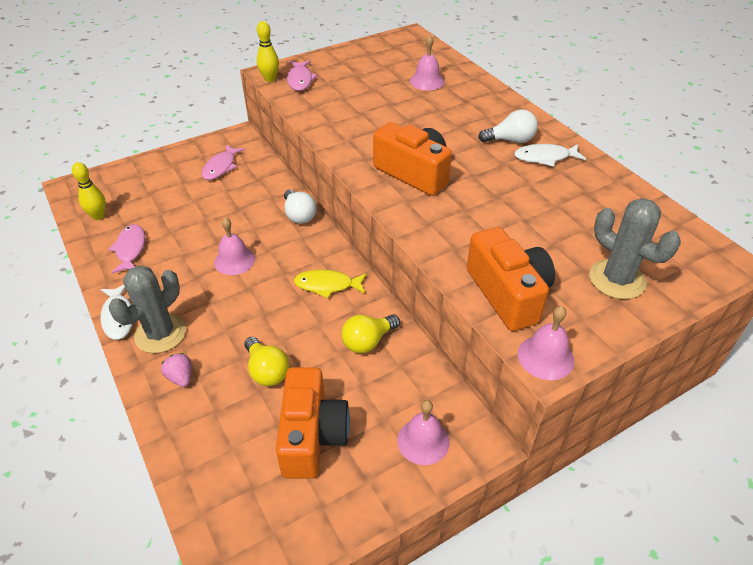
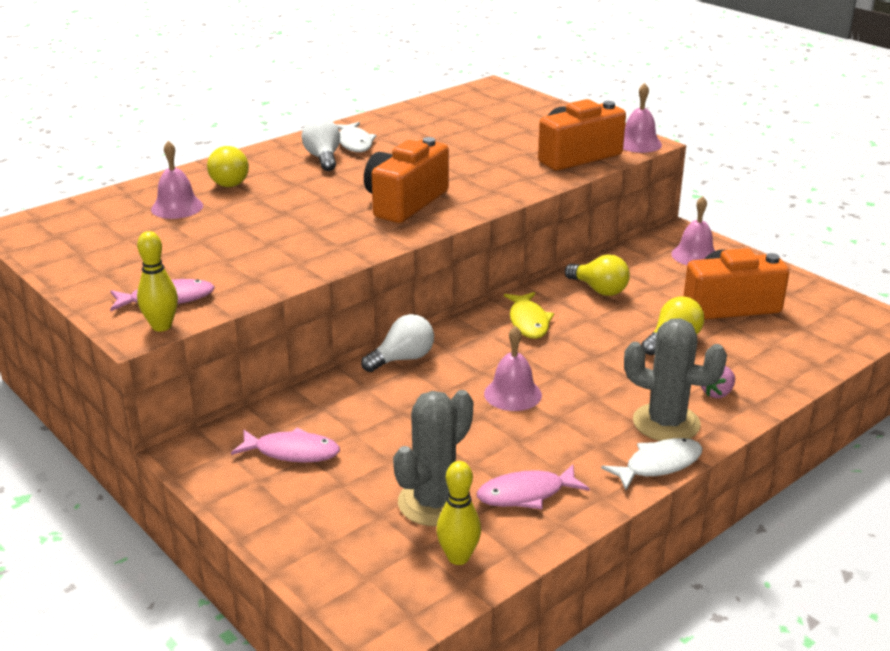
camera: 100 degrees left, 15 degrees down
(468, 99) = (228, 181): none -> yellow light bulb
(617, 279) = (533, 120): grey cactus -> grey cactus (434, 503)

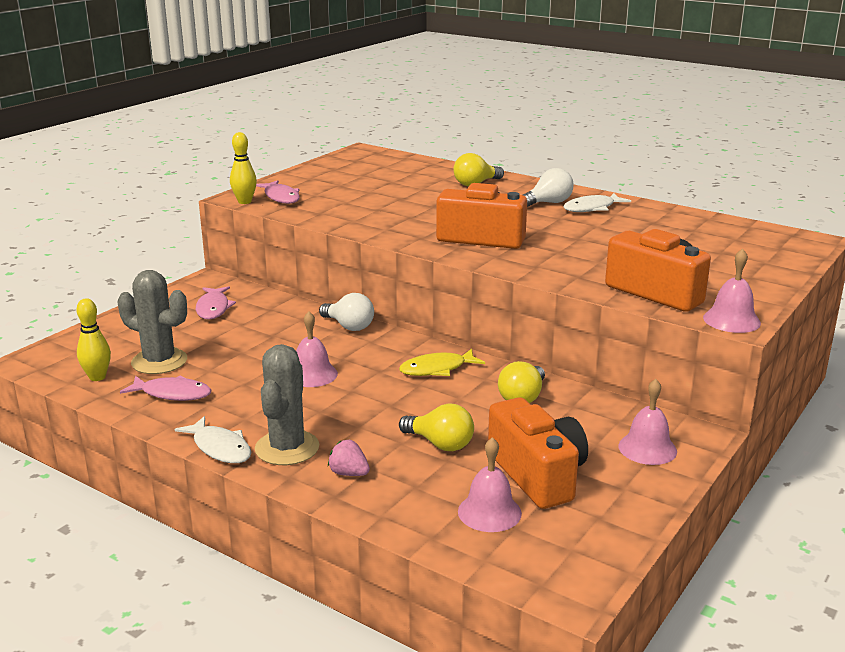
camera: 75 degrees right, 5 degrees down
(177, 207) = (419, 178): pink bell -> pink bell (489, 512)
(526, 494) = (172, 394): pink fish -> pink fish turned 135 degrees clockwise

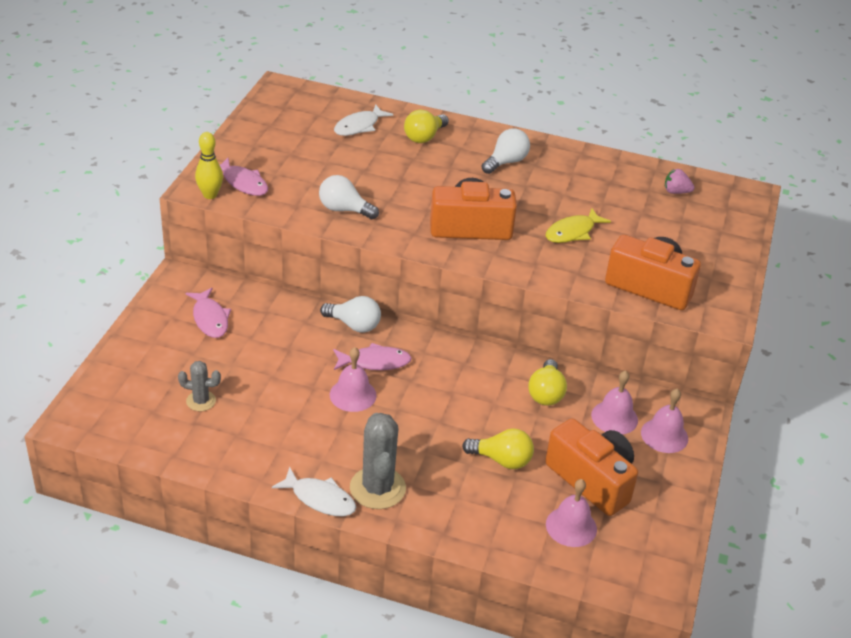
camera: 20 degrees left, 15 degrees up
(97, 377) = (154, 431): yellow bowling pin -> none
(159, 361) = (201, 401): grey cactus -> grey cactus, size x0.55
(172, 394) = (238, 441): pink fish -> pink fish (374, 362)
(349, 473) = (443, 507): pink strawberry -> pink strawberry (676, 192)
(363, 219) = (344, 210): none -> white light bulb
(437, 369) = (459, 370): yellow fish -> yellow fish (572, 232)
(592, 208) = (549, 166): white fish -> white fish (359, 126)
(731, 320) = (719, 315): pink bell -> pink bell (614, 417)

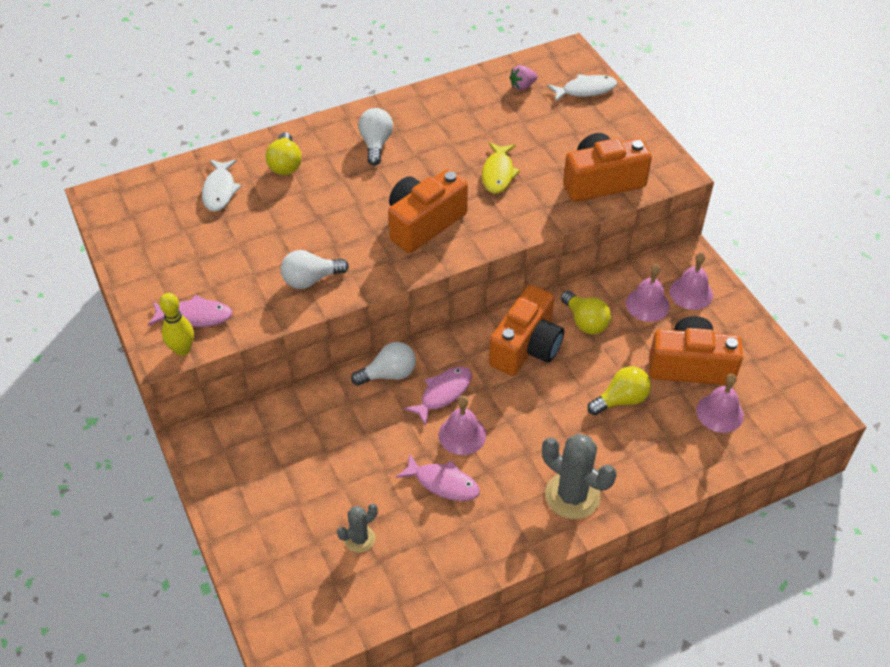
camera: 40 degrees left, 10 degrees up
(210, 319) = (271, 461): pink fish -> pink fish (443, 483)
(320, 498) = (546, 540): white fish -> white fish (585, 90)
(476, 377) = (526, 347): none -> orange camera

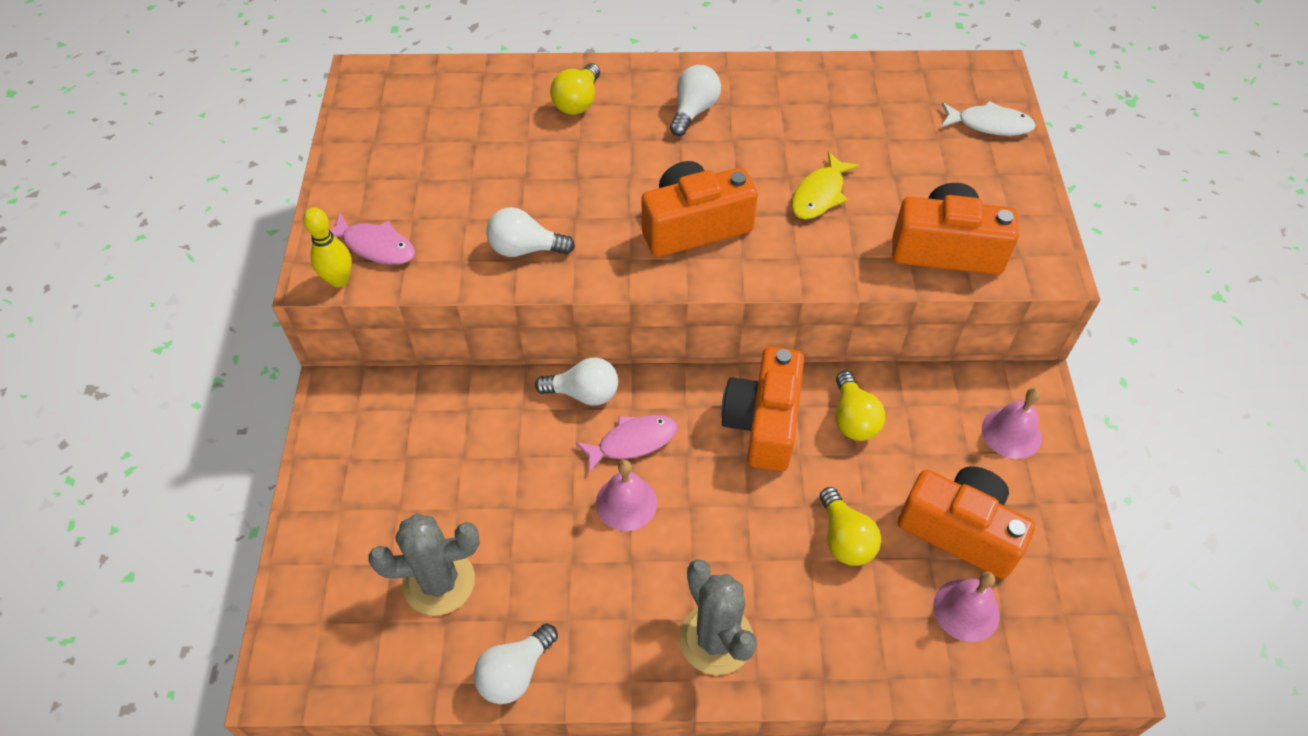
camera: 25 degrees right, 5 degrees up
(220, 190) = (489, 109): white fish -> none
(359, 539) = (439, 582): grey cactus -> grey cactus, size x1.80
(443, 483) = (571, 554): pink fish -> none
(449, 573) = (515, 673): none -> white light bulb
(522, 86) = (911, 95): pink strawberry -> none
(526, 347) = (763, 423): orange camera -> orange camera turned 135 degrees clockwise
(621, 400) = (845, 539): yellow light bulb -> yellow light bulb turned 75 degrees clockwise
(647, 304) = (945, 426): pink bell -> none

